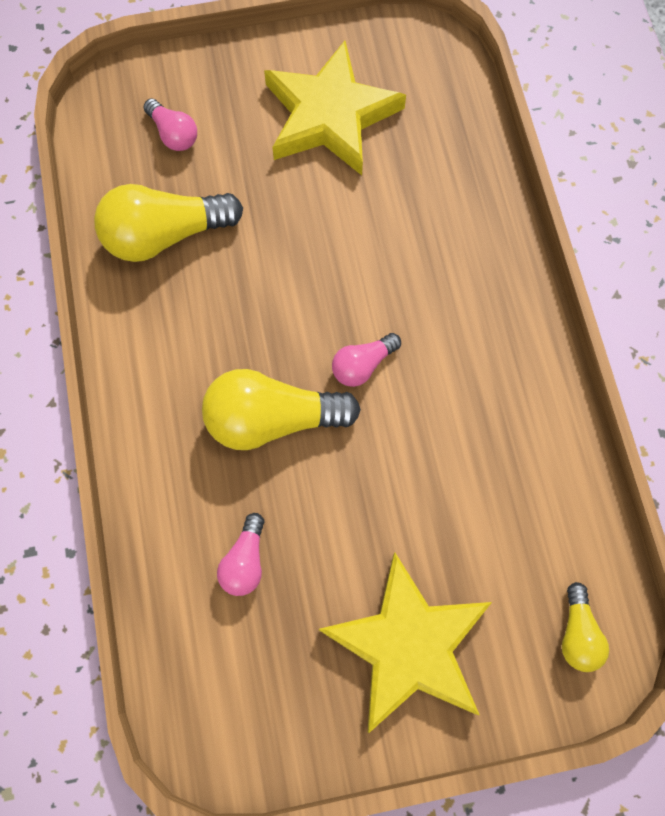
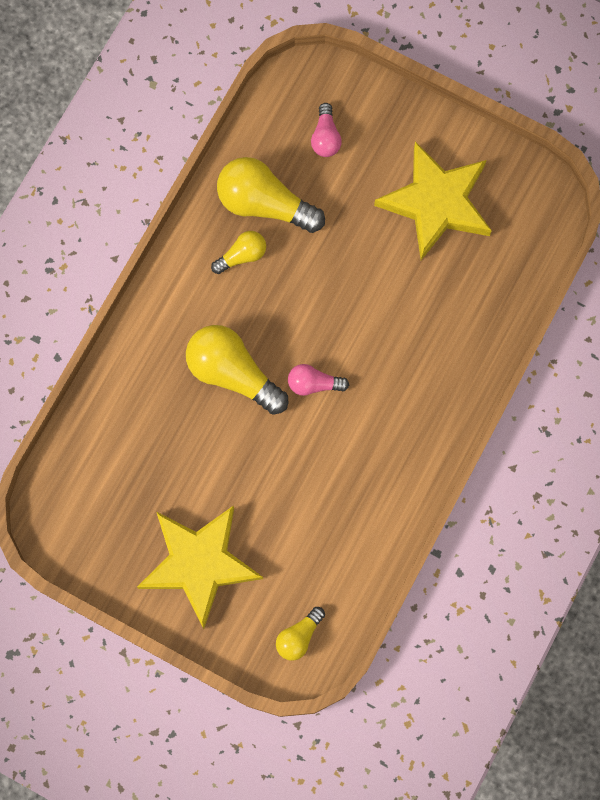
camera: 40 degrees right, 5 degrees up
(184, 299) = (242, 255): none -> yellow light bulb
(245, 561) = (149, 442): pink light bulb -> none

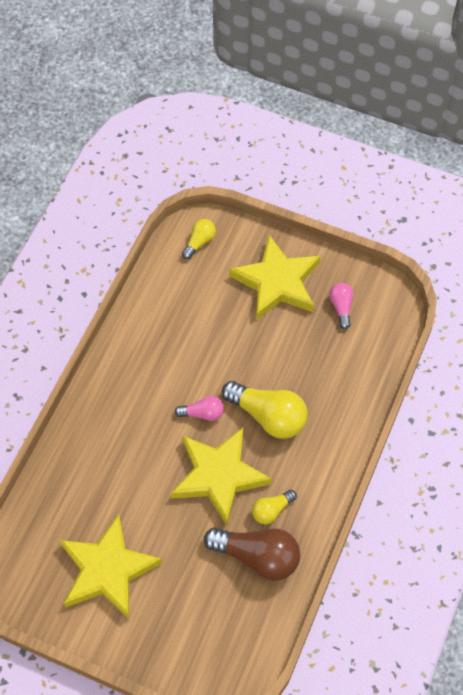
camera: 175 degrees right, 15 degrees down
(264, 203) = (257, 557): yellow light bulb -> brown light bulb
(300, 302) = (218, 476): none -> yellow star
(325, 137) = (209, 622): pink light bulb -> pink light bulb (341, 307)

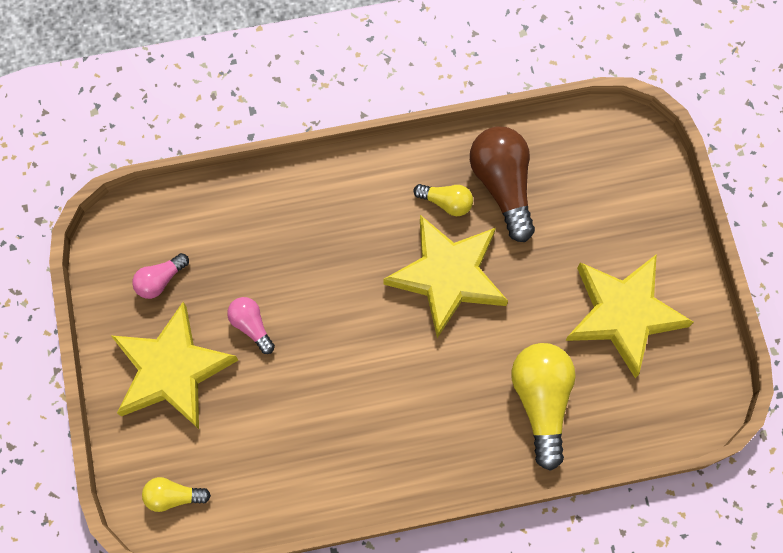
camera: 125 degrees left, 10 degrees up
(202, 413) = (391, 339): pink light bulb -> pink light bulb (251, 326)
(268, 416) = (346, 271): yellow light bulb -> yellow light bulb (541, 401)

